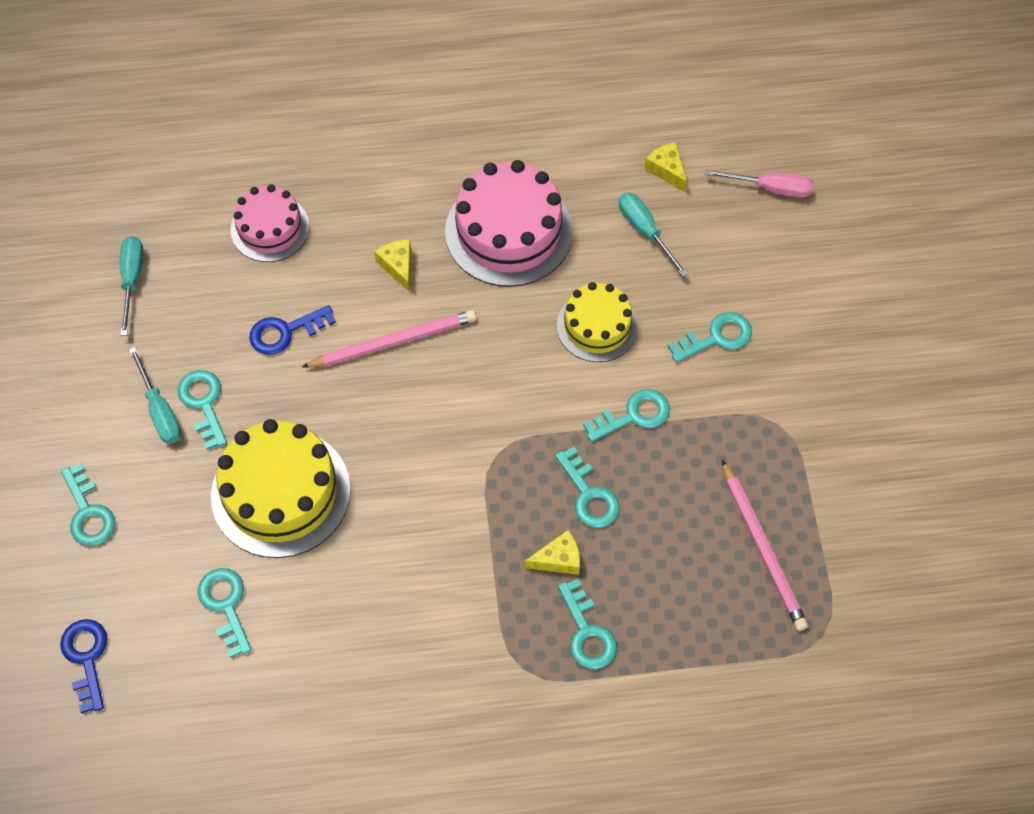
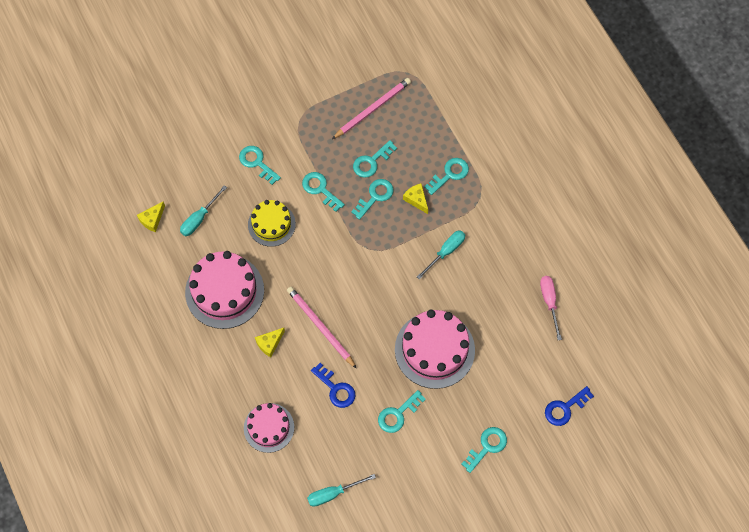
camera: 110 degrees left, 5 degrees up
(160, 410) = (411, 436): turquoise screwdriver -> turquoise screwdriver (446, 252)
(226, 605) = (508, 351): turquoise key -> turquoise key (371, 162)
(281, 492) = (434, 350): yellow cake -> pink cake
(770, 188) = (147, 162): pink screwdriver -> pink screwdriver (549, 302)

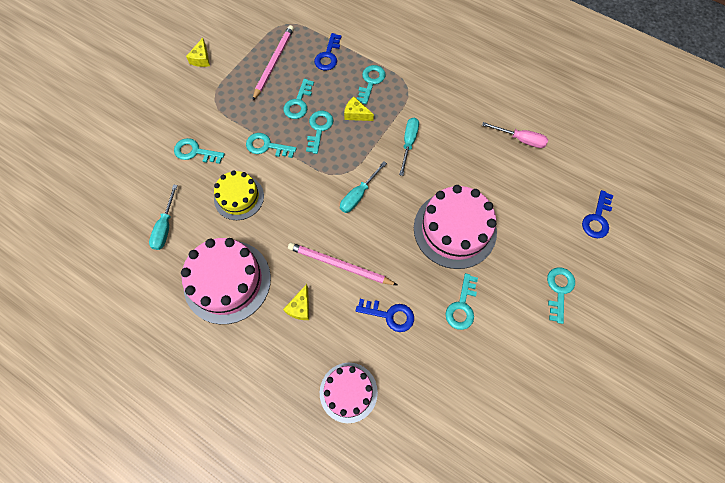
camera: 30 degrees left, 0 degrees up
(152, 219) = (117, 251): yellow cheese -> yellow cheese (201, 59)
(333, 493) = (452, 422): turquoise screwdriver -> turquoise screwdriver (358, 195)
(426, 127) = (328, 56): none -> blue key
(549, 302) = (520, 139): pink screwdriver -> pink screwdriver turned 150 degrees clockwise

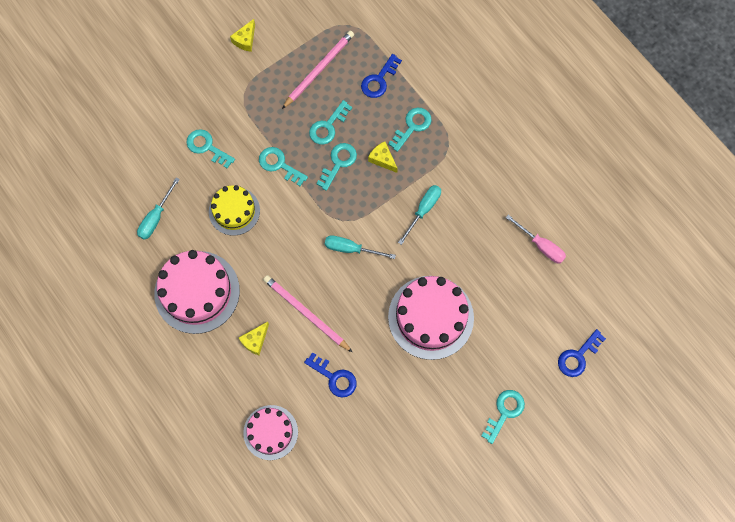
camera: 20 degrees right, 5 degrees up
(358, 195) = (351, 249): turquoise screwdriver -> turquoise screwdriver turned 45 degrees clockwise
(462, 306) = (405, 393): turquoise key -> none

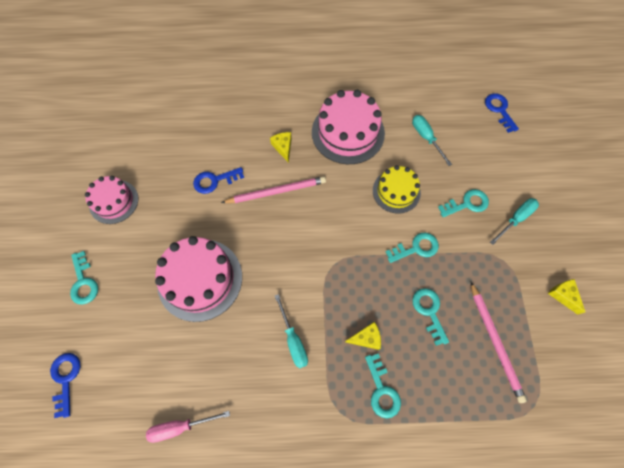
camera: 125 degrees right, 5 degrees down
(270, 432) = (213, 121): pink cake -> pink cake (114, 201)
(338, 163) = (387, 297): turquoise key -> none
(351, 249) = (303, 256): turquoise screwdriver -> turquoise screwdriver (515, 219)
(379, 80) = (452, 393): blue key -> blue key (499, 110)

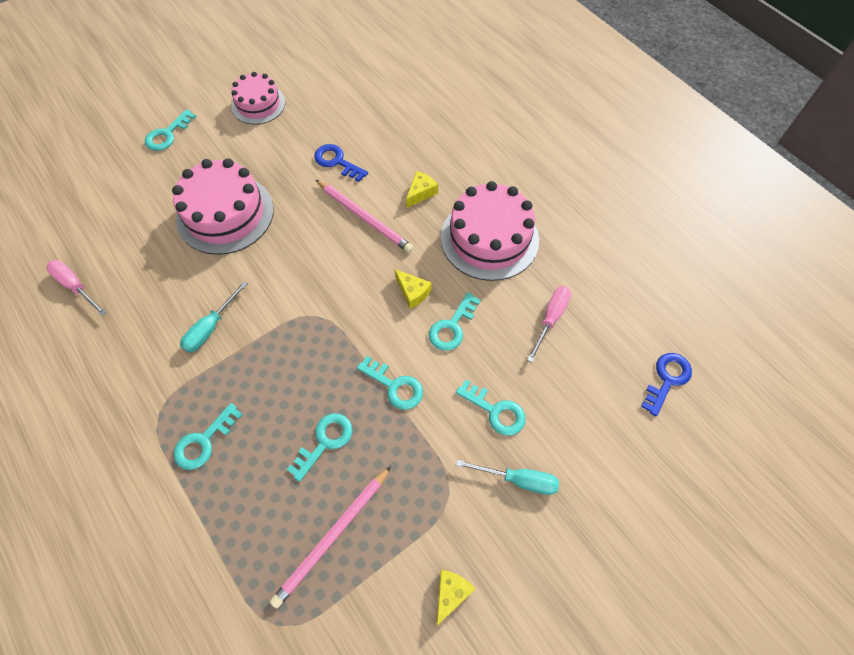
camera: 55 degrees right, 5 degrees down
(66, 379) = (75, 179): blue key -> none
(366, 338) = (253, 394): yellow cheese -> yellow cheese (413, 292)
(396, 191) = (452, 327): yellow cake -> turquoise key
(426, 138) = (550, 319): turquoise screwdriver -> pink screwdriver

